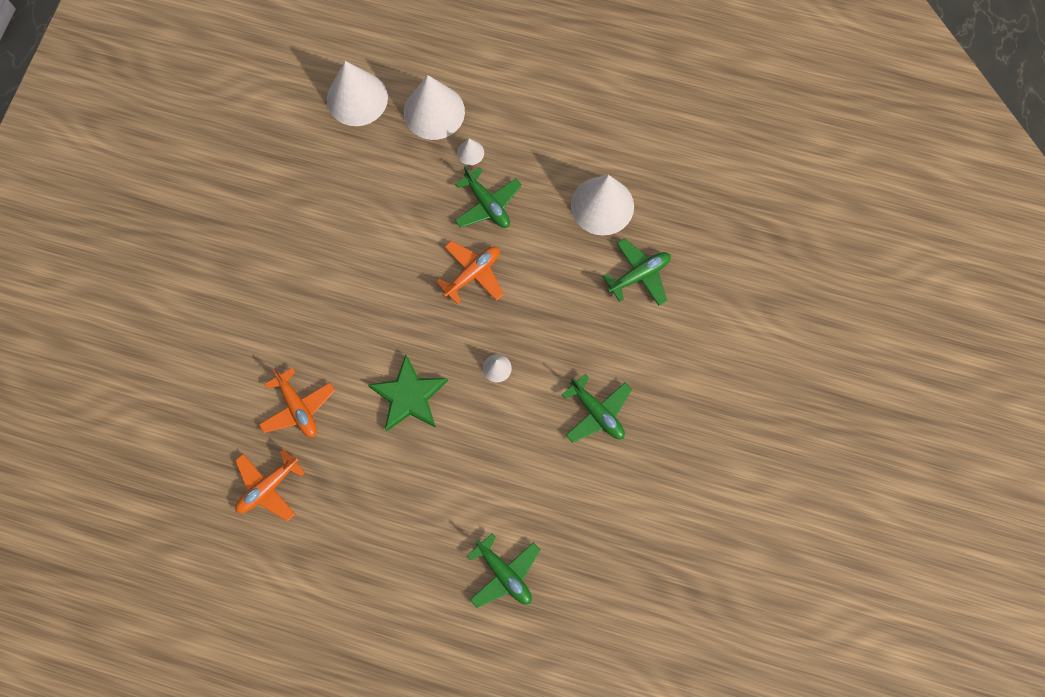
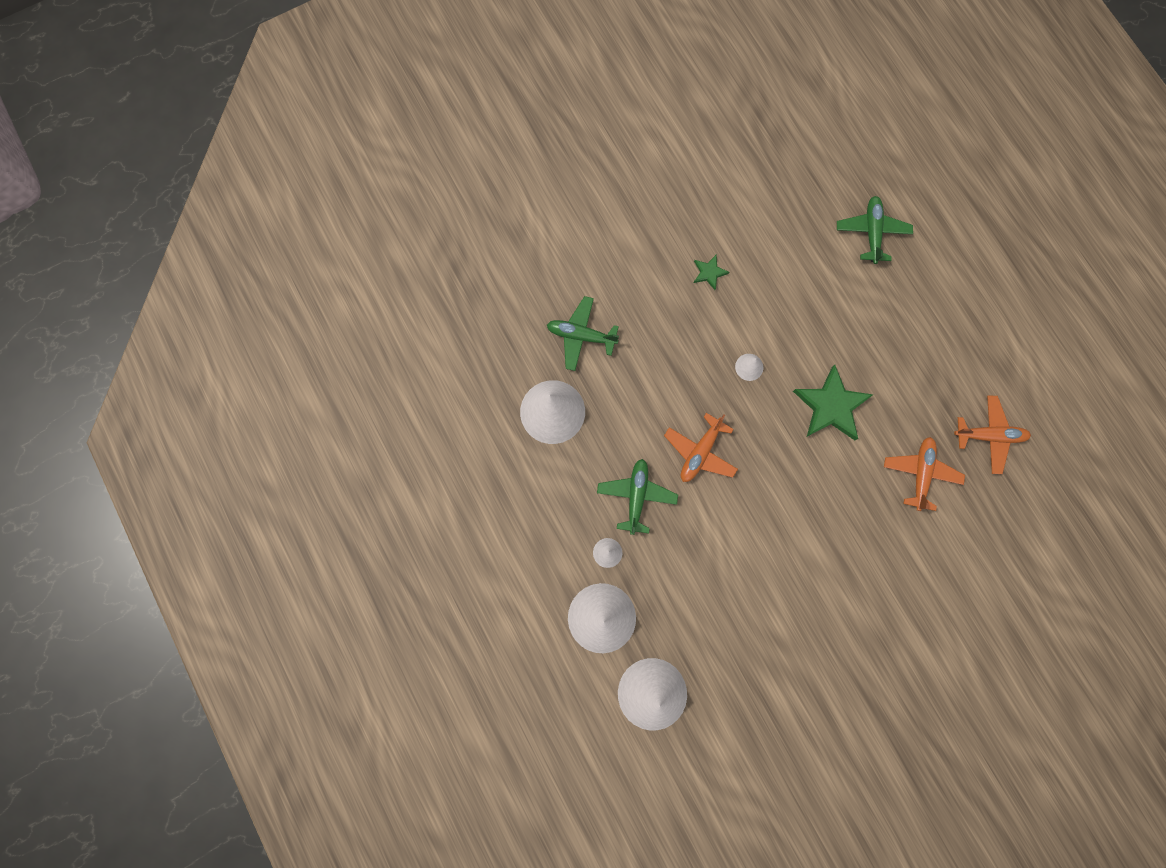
camera: 135 degrees left, 5 degrees up
(473, 274) = (700, 452): orange plane -> orange plane turned 60 degrees counterclockwise
(597, 412) = (709, 272): green plane -> green star

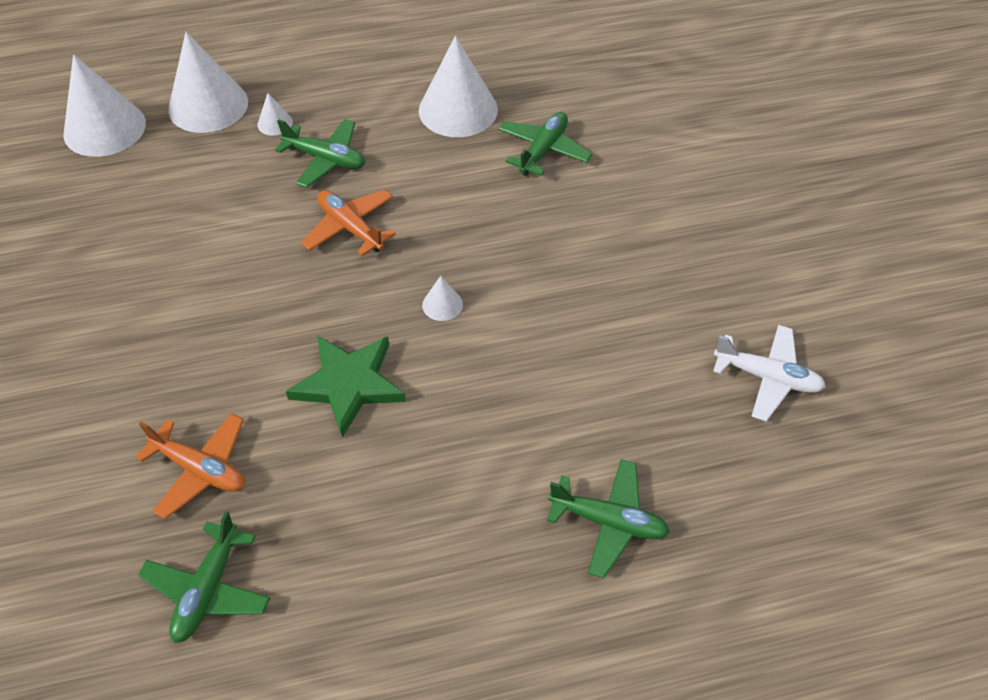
camera: 105 degrees right, 25 degrees down
(709, 272) = (593, 293): green star -> none
(744, 160) = (767, 377): none -> white plane
(989, 436) = (208, 589): orange plane -> green plane

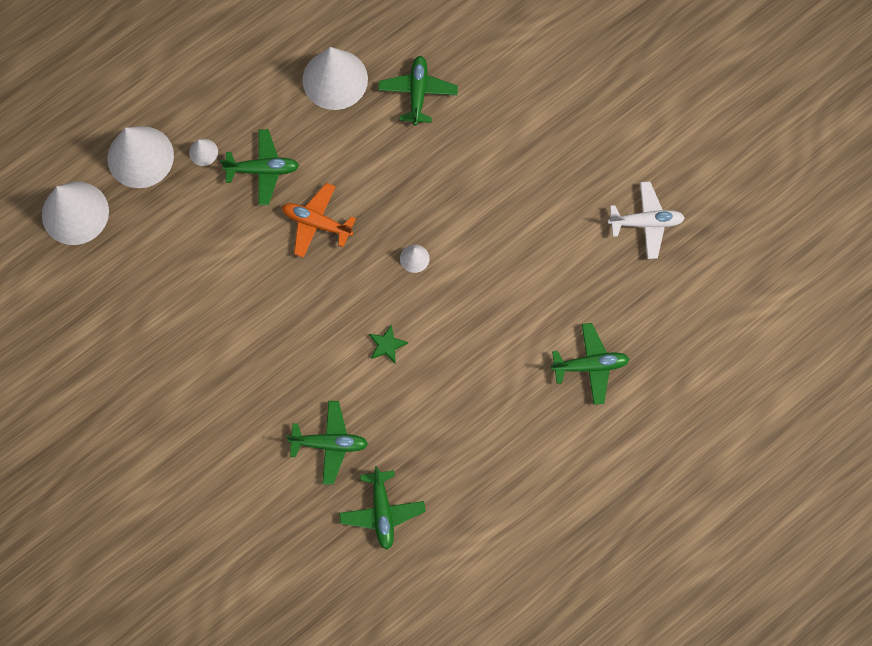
camera: 25 degrees left, 20 degrees up
(200, 469) = (329, 444): orange plane -> green plane
(349, 384) = (387, 345): green star -> green star, size x0.49

